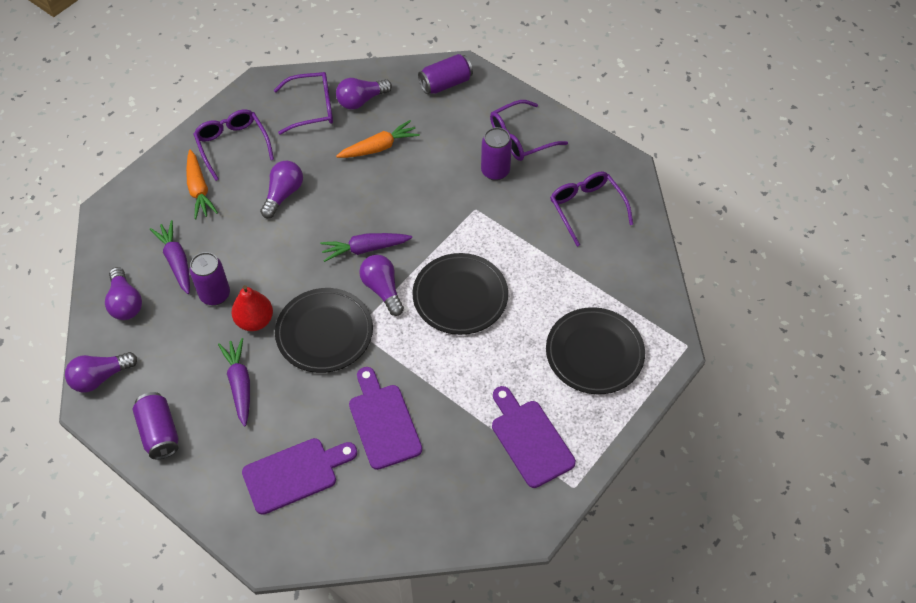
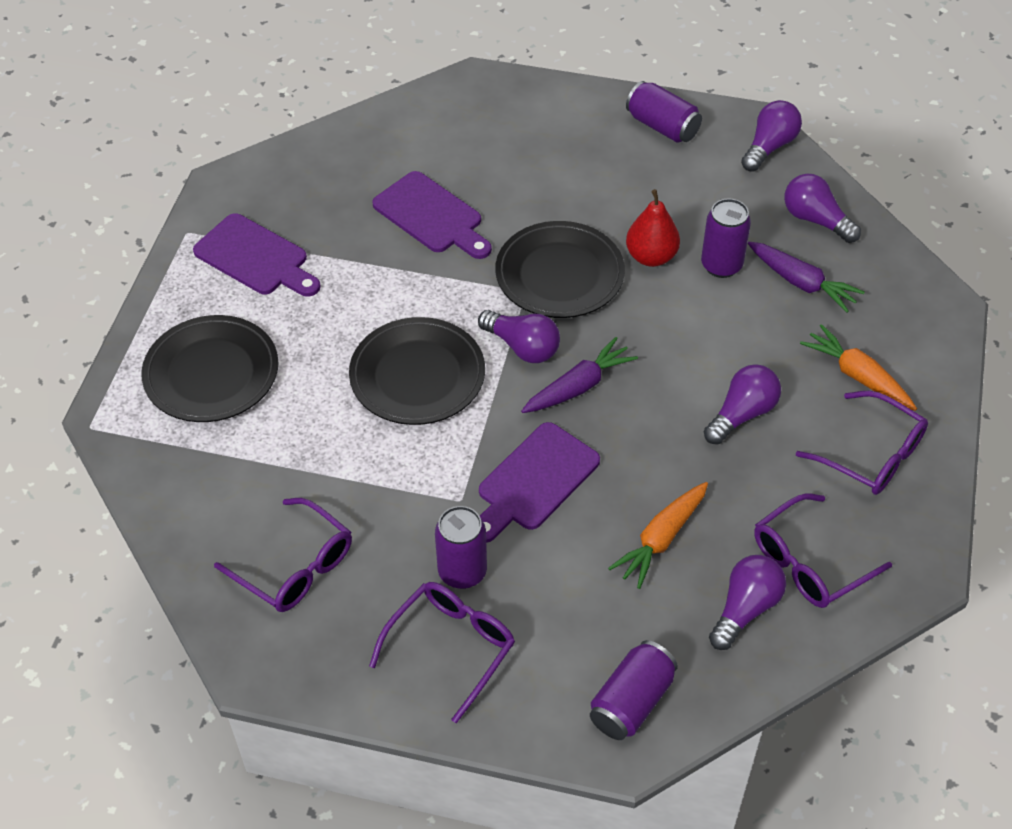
camera: 155 degrees right, 5 degrees down
(239, 384) = (615, 193): purple carrot -> none
(283, 194) = (742, 414): purple light bulb -> purple light bulb turned 135 degrees counterclockwise
(295, 474) = (495, 143): purple cutting board -> purple cutting board (534, 481)

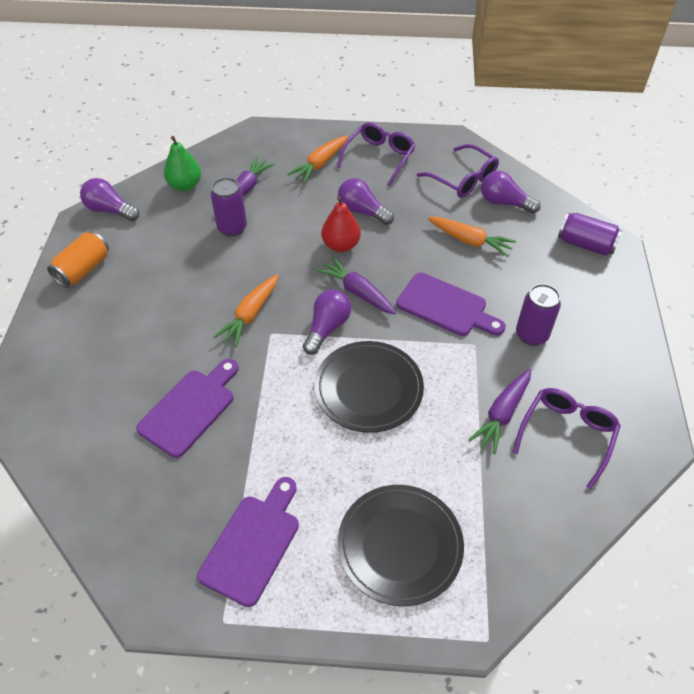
camera: 100 degrees left, 0 degrees up
(344, 505) = (502, 414): none -> purple carrot
(451, 647) = (589, 332): purple glasses -> none
(559, 274) = (250, 315): black plate -> orange carrot
(651, 257) = (227, 265): red pear -> red pear (341, 245)
(662, 126) = (83, 269): purple can -> orange can
(815, 220) = (185, 185): purple light bulb -> green pear

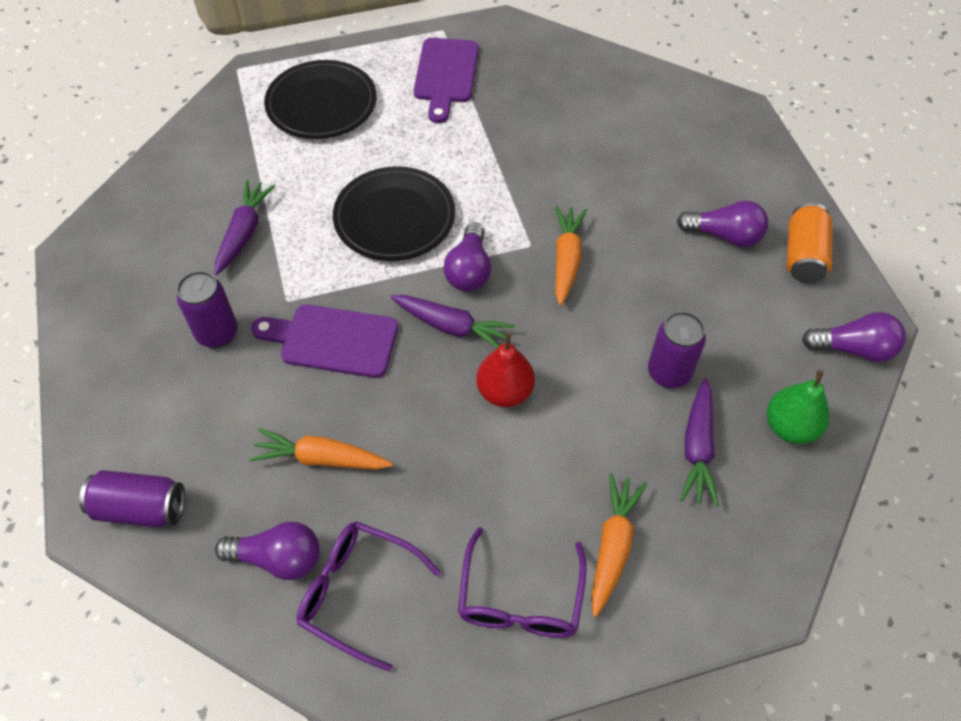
camera: 160 degrees right, 5 degrees up
(190, 409) = (566, 151): purple cutting board -> none
(362, 211) = (500, 464): purple light bulb -> purple light bulb (724, 235)
(567, 435) = (172, 231): purple glasses -> none

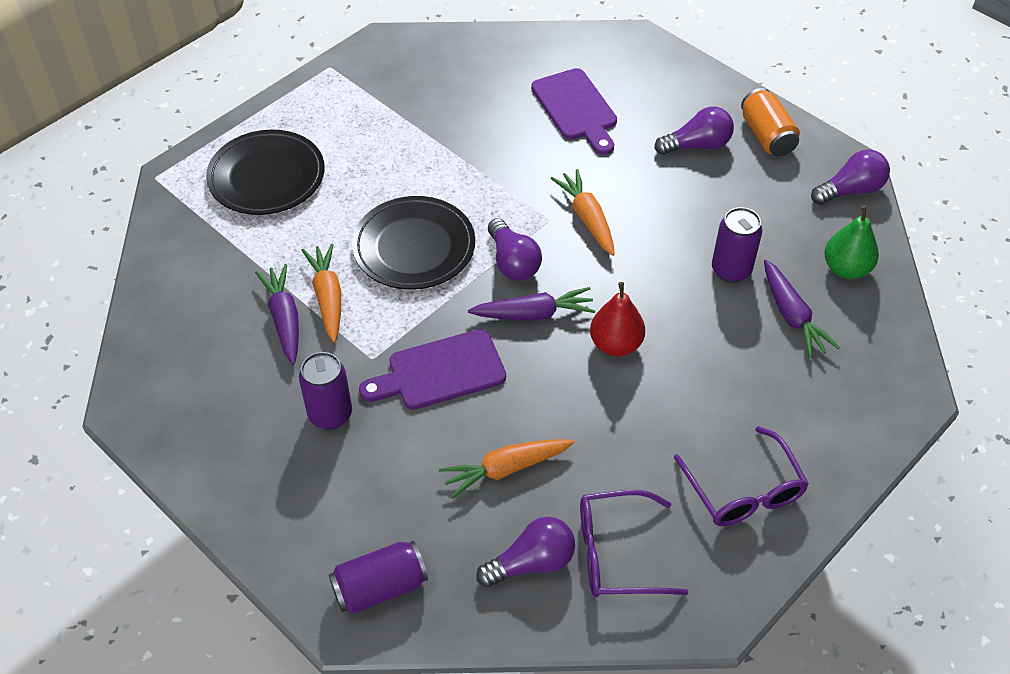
camera: 30 degrees left, 5 degrees down
(446, 75) = (364, 106): purple cutting board -> purple cutting board (576, 108)
(612, 546) = (782, 418): orange carrot -> orange carrot (327, 297)

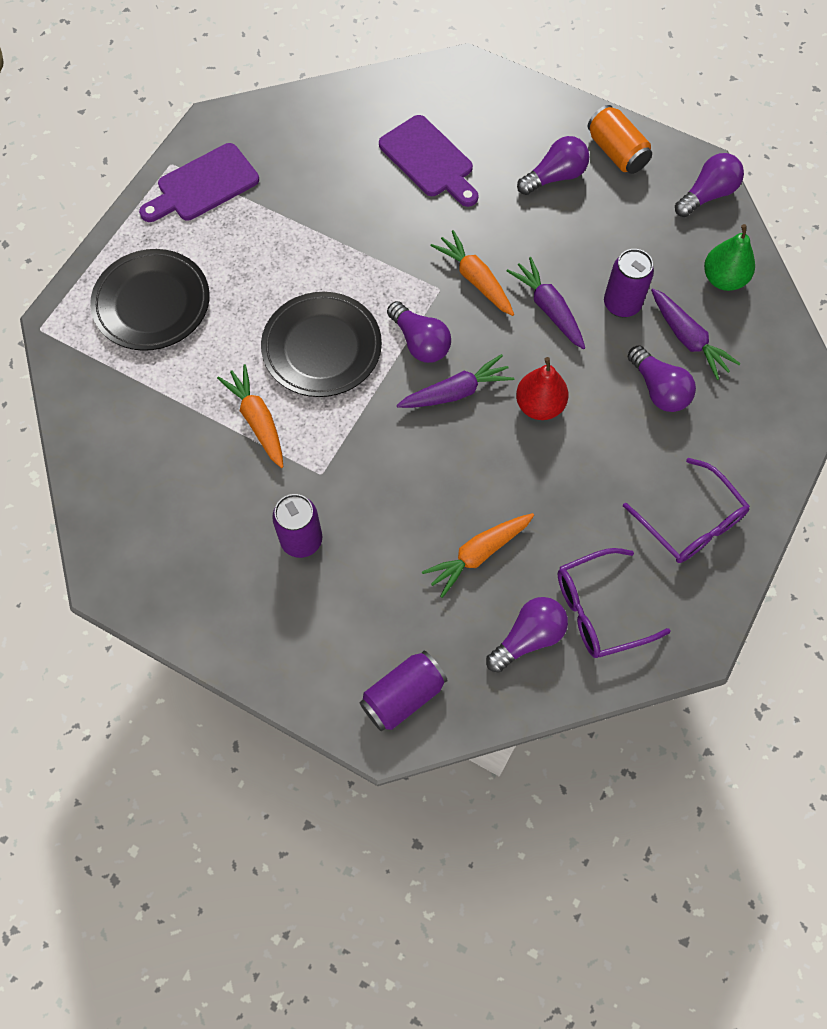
camera: 15 degrees left, 15 degrees up
(284, 319) = (224, 453): purple carrot -> purple carrot (548, 309)
(440, 372) = (388, 472): purple cutting board -> purple cutting board (203, 185)
(746, 356) = (658, 389): none -> purple light bulb

